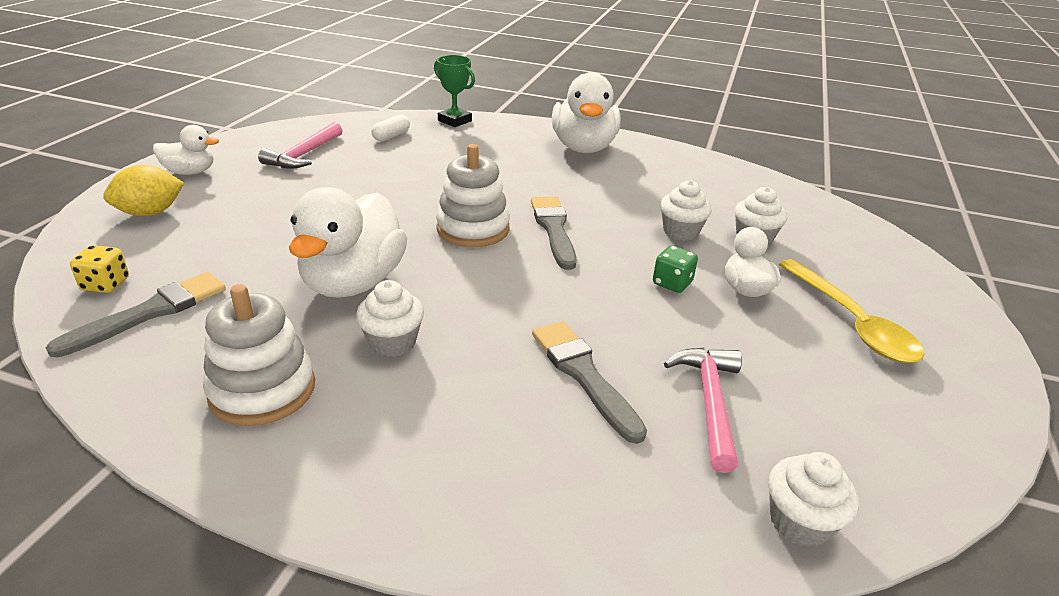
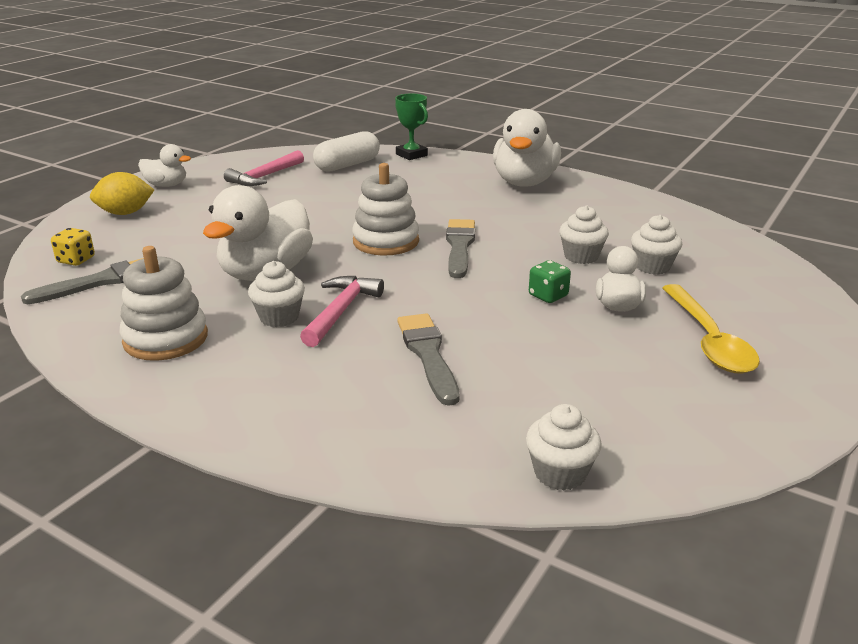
camera: 15 degrees right, 5 degrees down
(391, 136) = (347, 165): white capsule -> white capsule, size x1.75
(710, 402) = (530, 385): pink hammer -> pink hammer (341, 311)

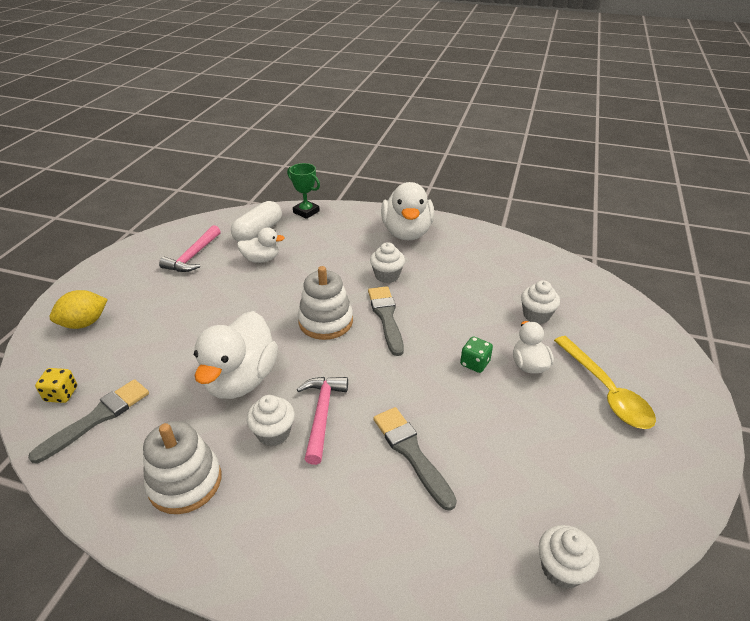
camera: 15 degrees left, 10 degrees up
(166, 185) = (109, 280): white duck -> white duck (261, 259)
(581, 256) = (481, 313): white cupcake -> white cupcake (387, 275)

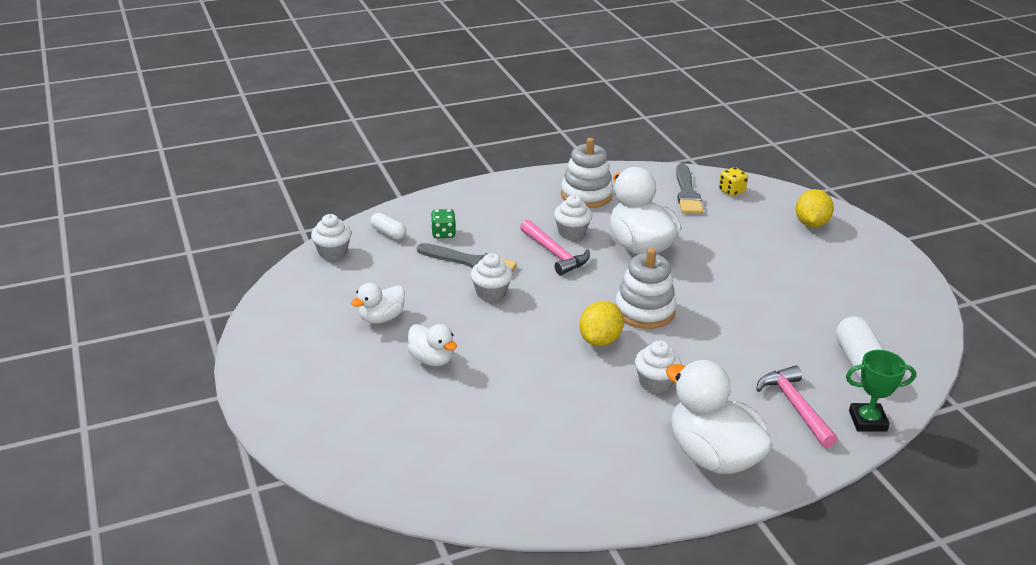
camera: 140 degrees right, 5 degrees down
(193, 256) = (857, 306): pink hammer -> pink hammer (795, 406)
(261, 259) = (796, 336): white duck -> white duck (381, 318)
(386, 317) = (600, 340): grey brush -> yellow lemon
(469, 564) = (388, 233): none -> white capsule
(474, 363) = (480, 338): green dice -> green dice (443, 233)
(536, 315) = (460, 415): white cupcake -> white cupcake (491, 293)
(606, 391) = (349, 368): yellow spoon -> none

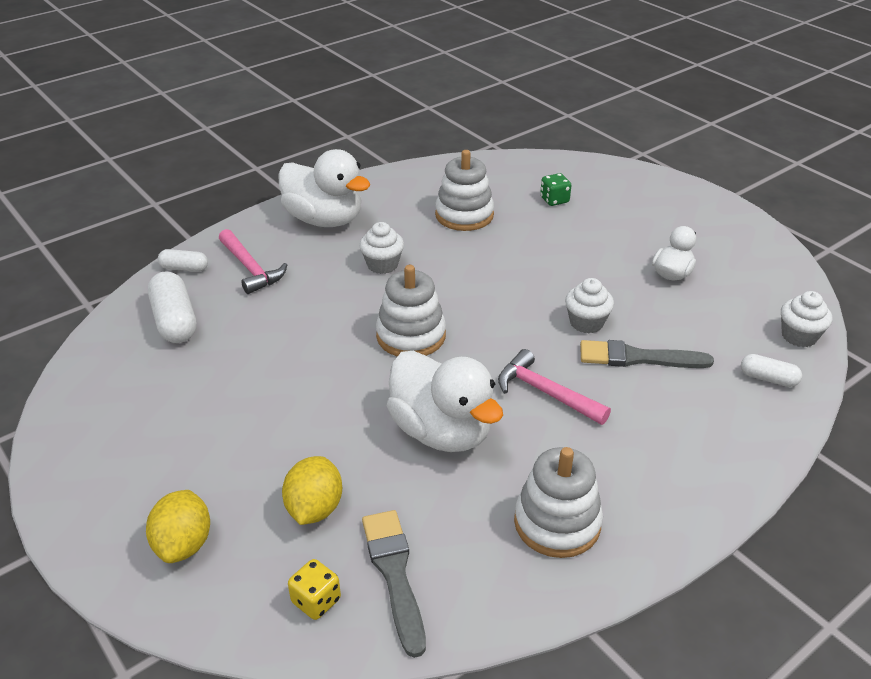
camera: 165 degrees right, 5 degrees up
(432, 359) = (593, 247): white duck -> none
(443, 233) = (703, 393): green dice -> green dice (554, 200)
(546, 428) = (464, 215): none -> white stacking toy
(571, 232) = (542, 435): white cupcake -> none
(600, 340) = (447, 294): yellow lemon -> yellow lemon (314, 508)
(867, 421) = (184, 268): green trophy -> white capsule

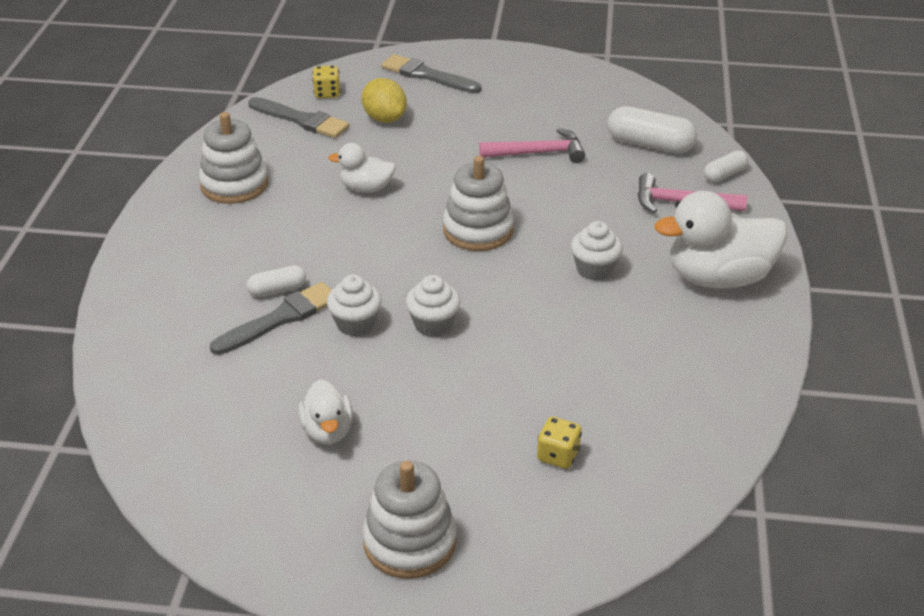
camera: 135 degrees right, 0 degrees up
(184, 544) = (427, 75): yellow lemon -> grey brush
(442, 431) = (366, 188): white duck -> white duck, size x0.54
(464, 215) = (614, 368): white stacking toy -> white stacking toy (410, 542)
(546, 392) = (325, 250): pink hammer -> pink hammer (538, 153)
(554, 200) = (558, 455): green dice -> yellow dice
(768, 378) = (151, 366): white capsule -> white capsule (277, 290)
(799, 336) = (145, 431): white cupcake -> white cupcake (433, 324)

